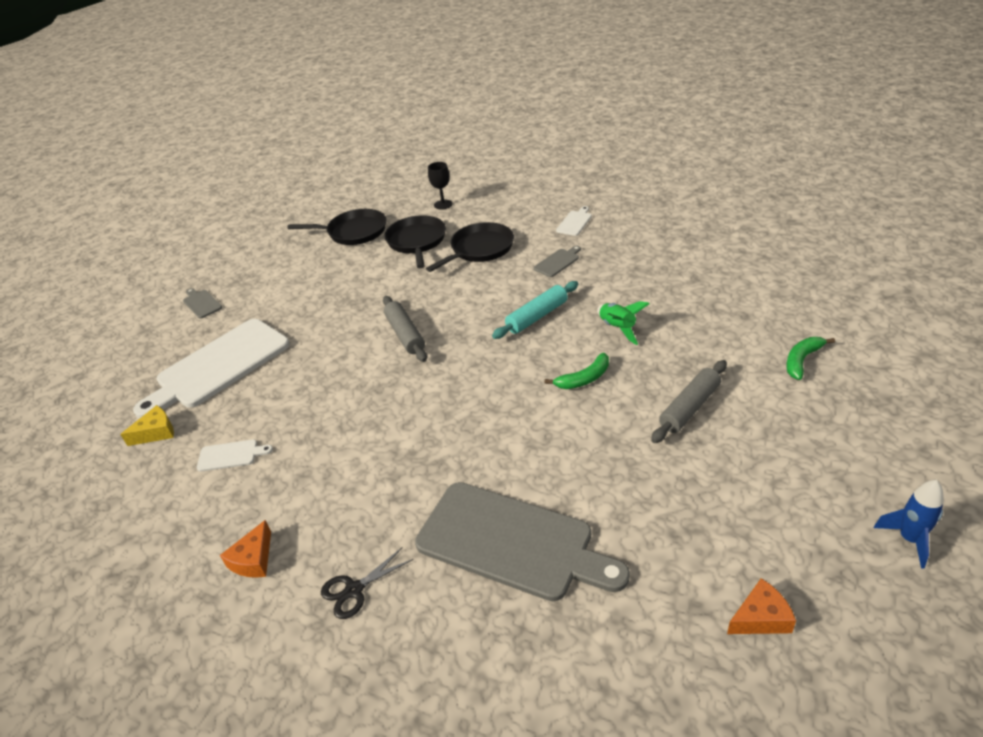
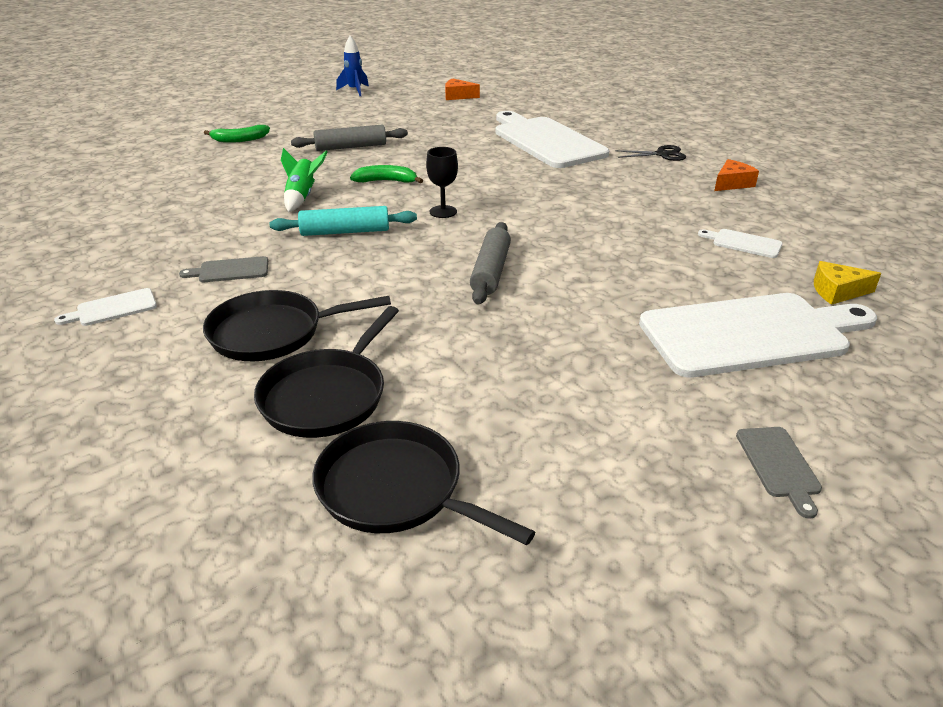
camera: 150 degrees left, 5 degrees down
(443, 204) = (178, 460): black goblet -> black goblet (443, 212)
(512, 542) = (546, 141): grey cutting board -> white cutting board

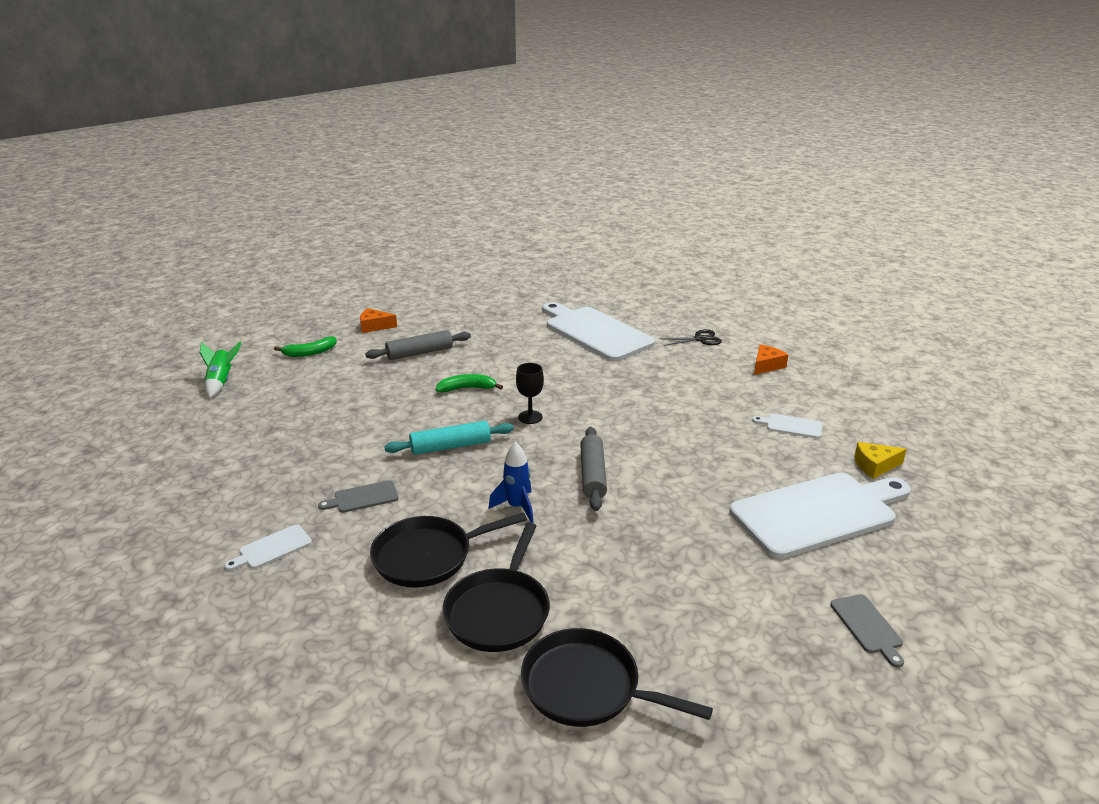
camera: 10 degrees left, 5 degrees down
(302, 197) = (396, 412): green rocket -> green rocket (221, 382)
(355, 90) = (398, 286): blue rocket -> blue rocket (517, 507)
(458, 96) = (498, 286): orange cheese -> orange cheese (374, 326)

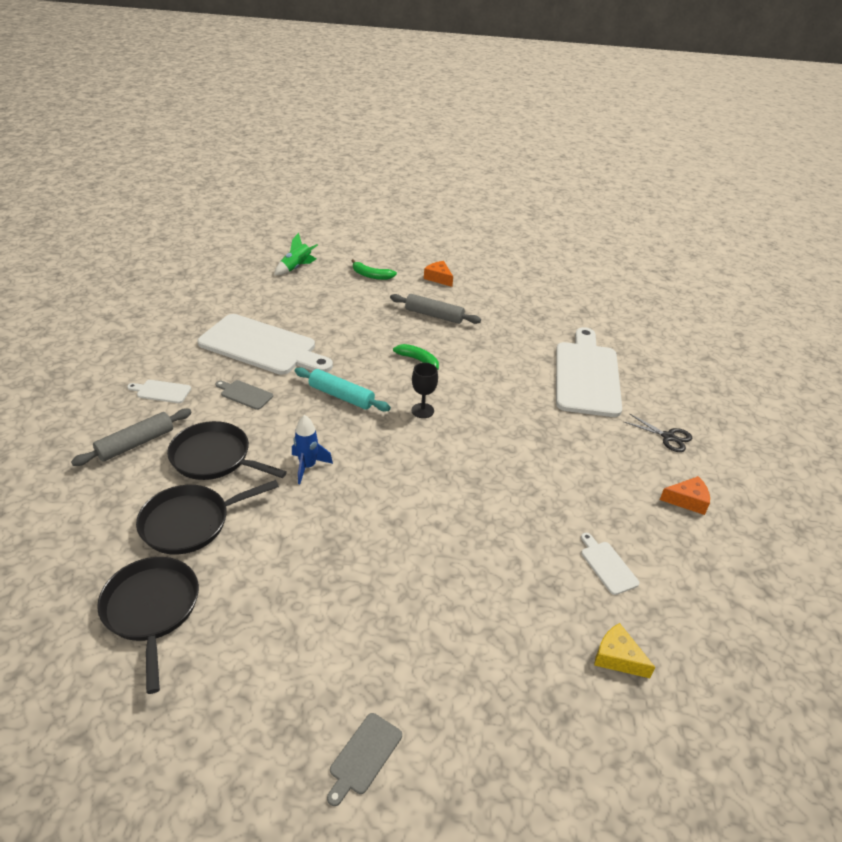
camera: 45 degrees right, 10 degrees up
(592, 475) = (388, 482): grey rolling pin -> grey rolling pin (136, 443)
(818, 513) = (492, 647): white cutting board -> white cutting board (262, 346)

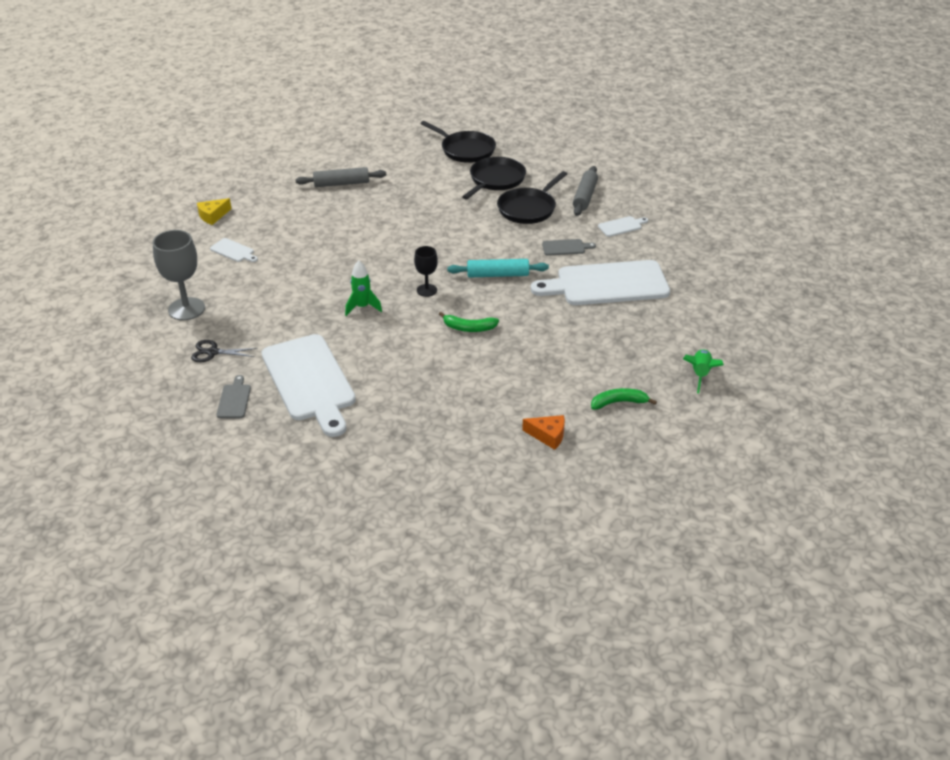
camera: 150 degrees right, 0 degrees up
(214, 457) = (528, 209): black pan -> black pan turned 135 degrees clockwise
(308, 467) = (465, 227): blue rocket -> none
(364, 756) = (318, 150): grey cutting board -> grey cutting board (234, 400)
(434, 315) = (503, 382): grey rolling pin -> grey rolling pin (341, 184)
(498, 420) = (362, 307): none -> green rocket
(617, 657) = (213, 216): yellow cheese -> yellow cheese turned 135 degrees clockwise
(687, 500) = (186, 309): orange cheese -> grey goblet

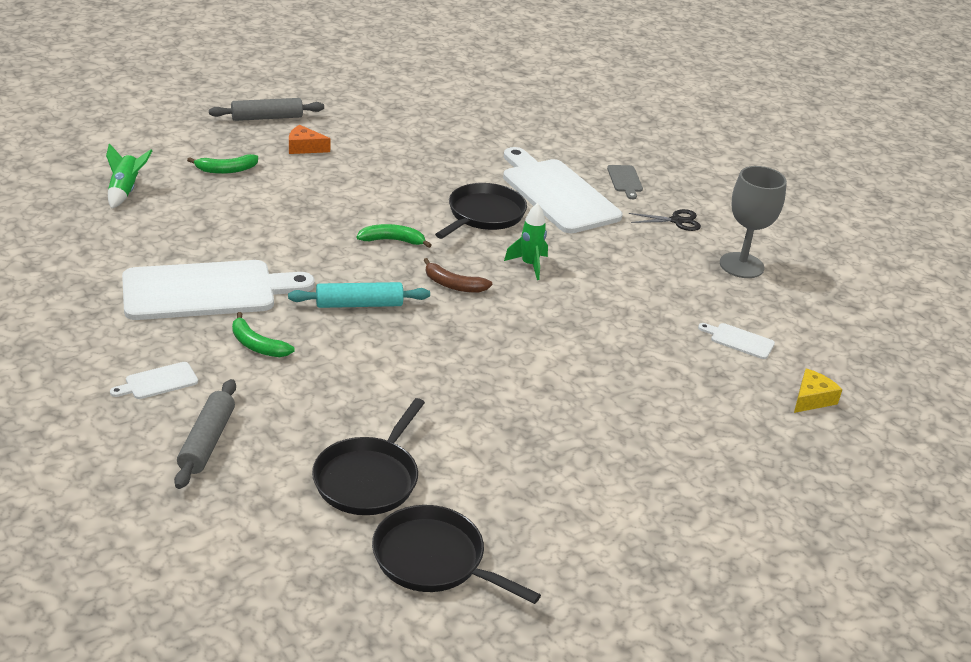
camera: 170 degrees right, 5 degrees down
(341, 184) = (644, 467): grey rolling pin -> grey rolling pin (267, 118)
(426, 290) = (453, 285): black goblet -> brown banana
(528, 209) = (310, 415): black pan -> black pan (484, 215)
(565, 247) = (257, 345): grey cutting board -> green banana

